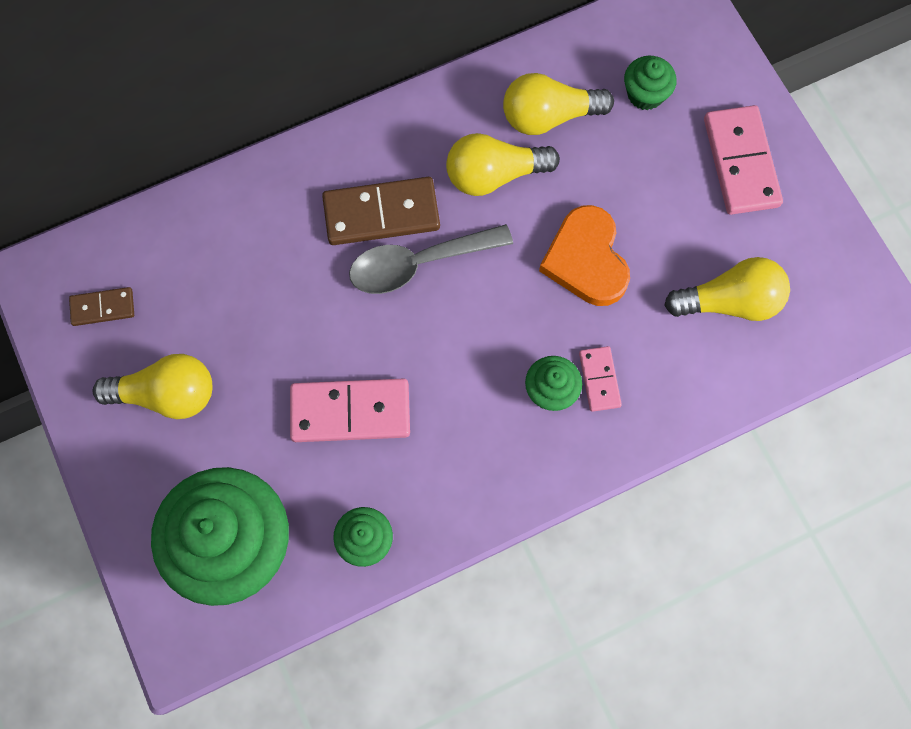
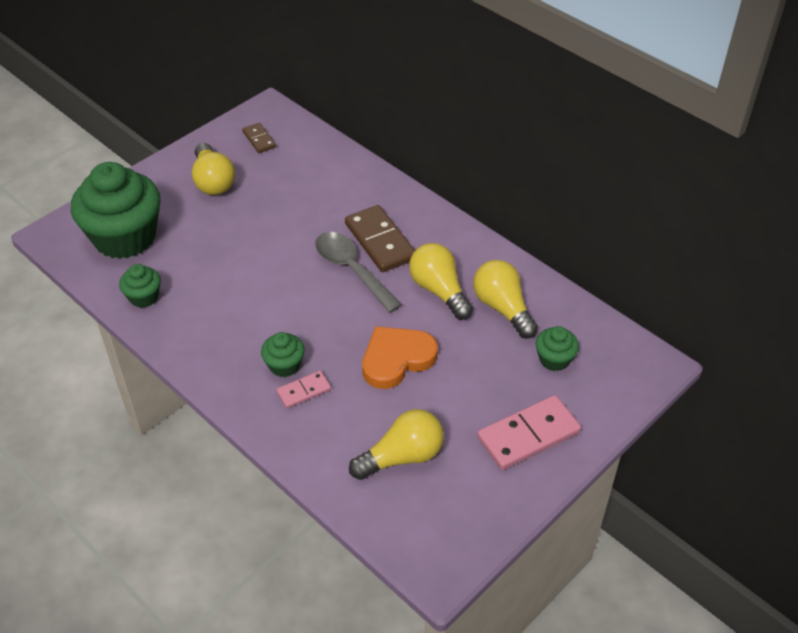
camera: 70 degrees right, 25 degrees down
(350, 411) = (231, 265): pink domino -> none
(729, 301) = (402, 457): yellow light bulb -> yellow light bulb turned 90 degrees counterclockwise

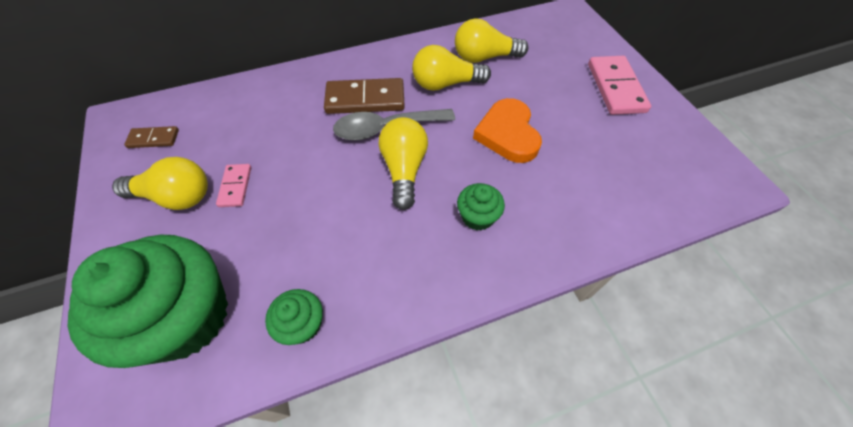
camera: 65 degrees left, 10 degrees up
(304, 391) = (517, 211): pink domino -> pink domino (235, 186)
(402, 457) = (617, 166): yellow light bulb -> yellow light bulb (404, 170)
(554, 359) = (548, 51): green cupcake -> none

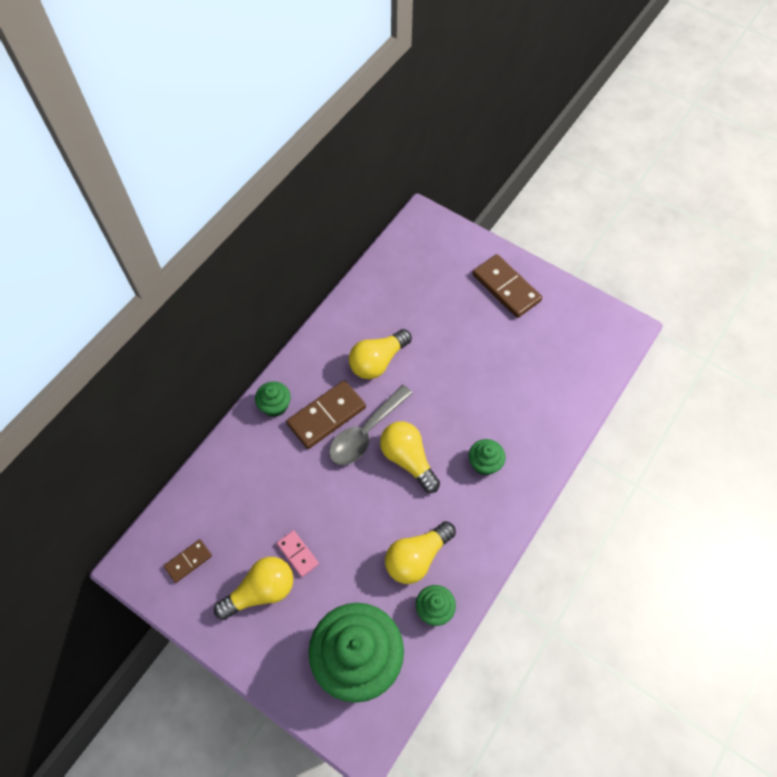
camera: 35 degrees left, 5 degrees up
(332, 72) = (275, 405): none -> green cupcake
(484, 57) = (388, 314): yellow light bulb -> yellow light bulb (417, 557)
(508, 134) = (458, 381): orange heart -> none
(615, 88) = (506, 288): pink domino -> brown domino

